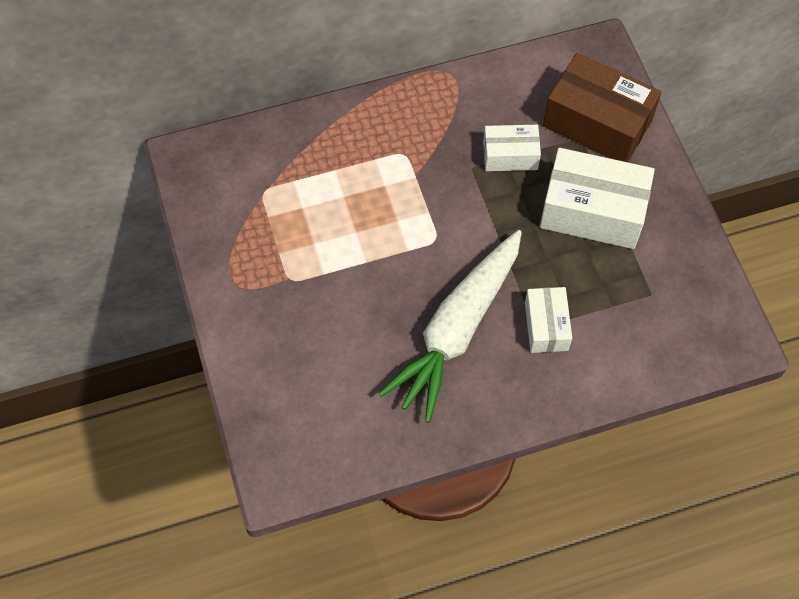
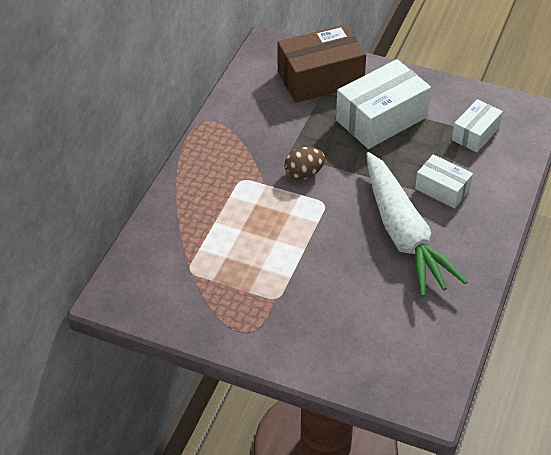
camera: 50 degrees left, 15 degrees down
(457, 197) = (304, 174): none -> brown egg
(510, 155) = (300, 130): white box -> white box (475, 134)

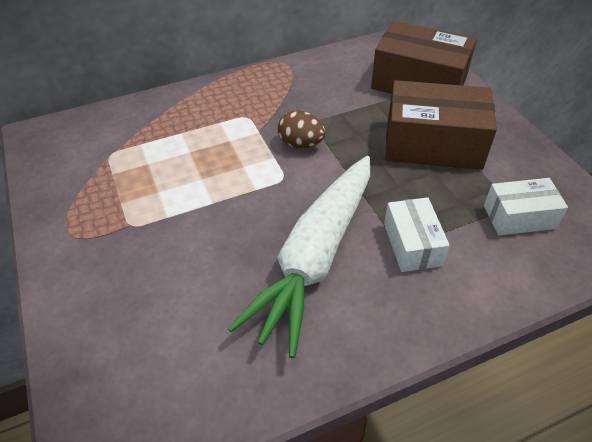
camera: 45 degrees right, 0 degrees up
(381, 119) = (433, 144): white box -> brown box

